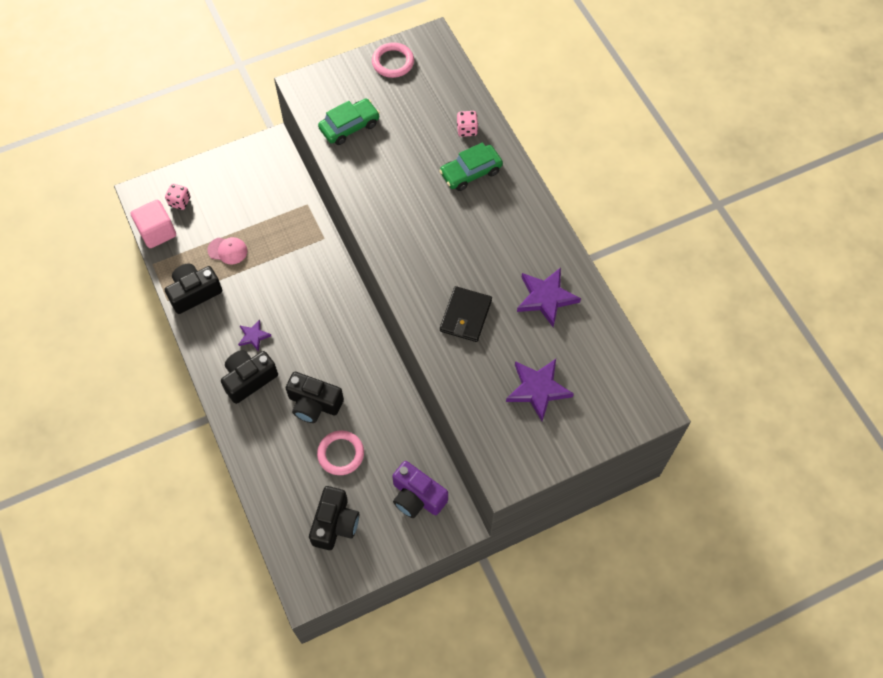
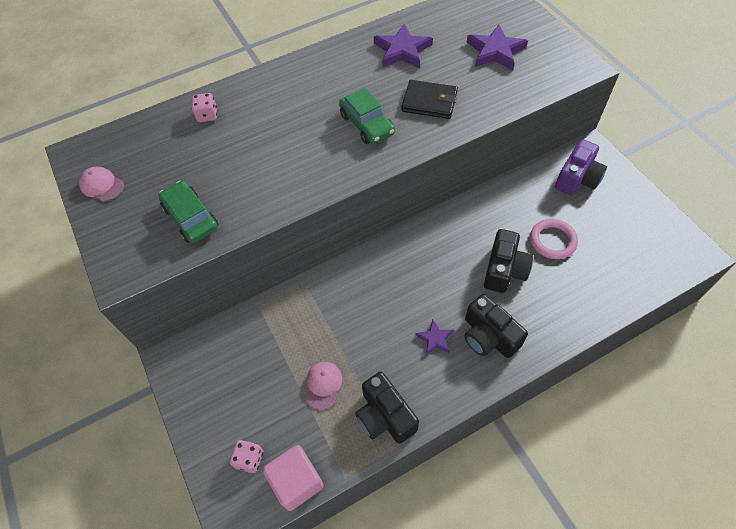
camera: 90 degrees left, 5 degrees down
(335, 523) = (624, 238): black camera -> none
(393, 62) = (102, 185): pink ring -> pink cap
(471, 172) = (262, 109): green car -> green car (367, 124)

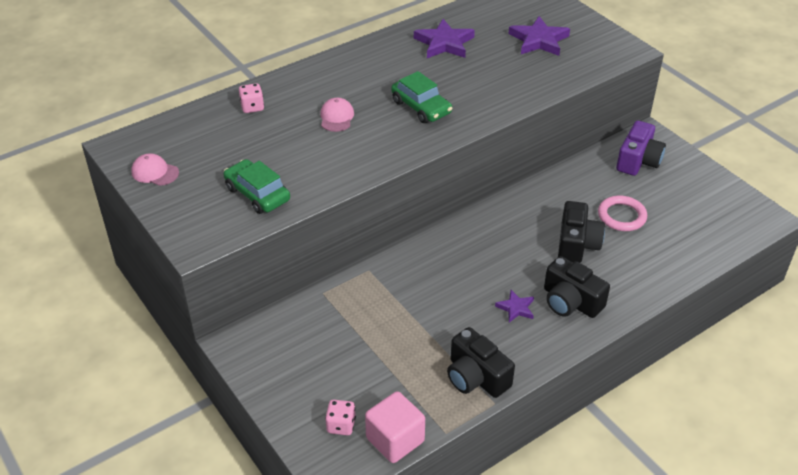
camera: 10 degrees left, 15 degrees down
(323, 385) = (406, 356): pink cap -> pink cap (336, 117)
(429, 102) = (481, 85): black wallet -> none

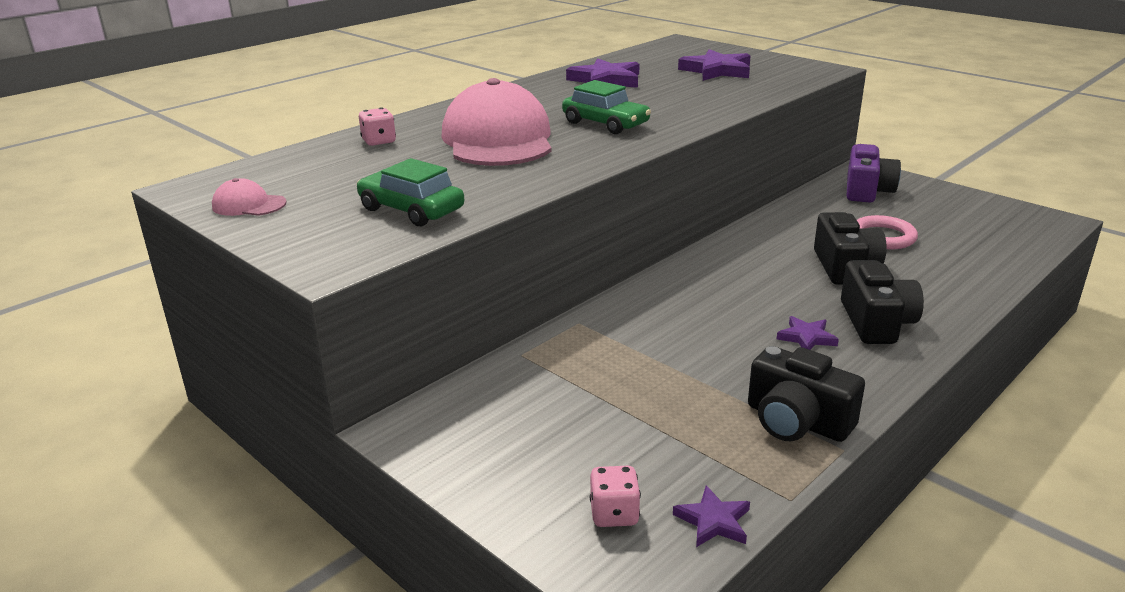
camera: 10 degrees left, 15 degrees down
(336, 117) = (498, 139): pink cap -> pink cap, size x2.40
(395, 440) = (713, 521): pink cube -> purple star
(570, 301) = (876, 322): black camera -> black camera turned 120 degrees counterclockwise

